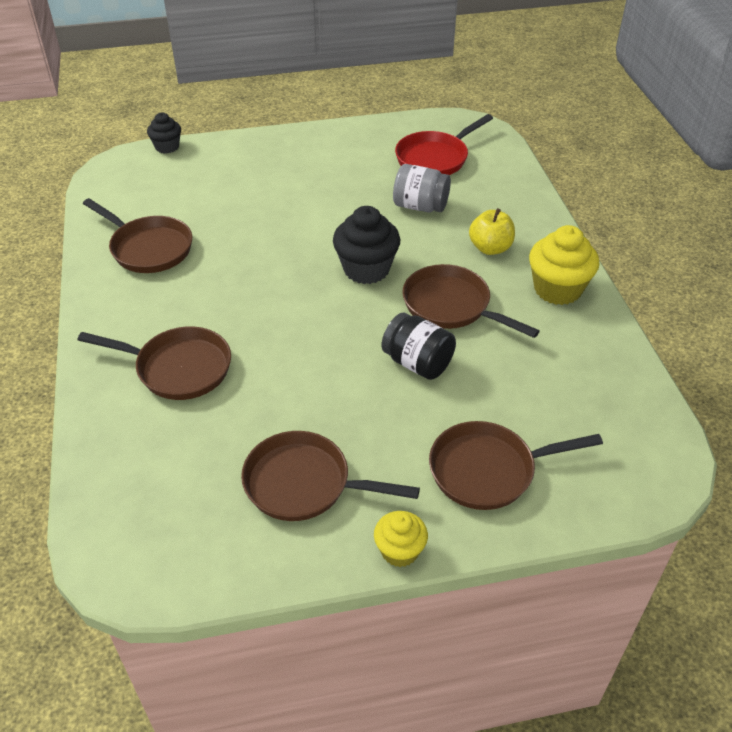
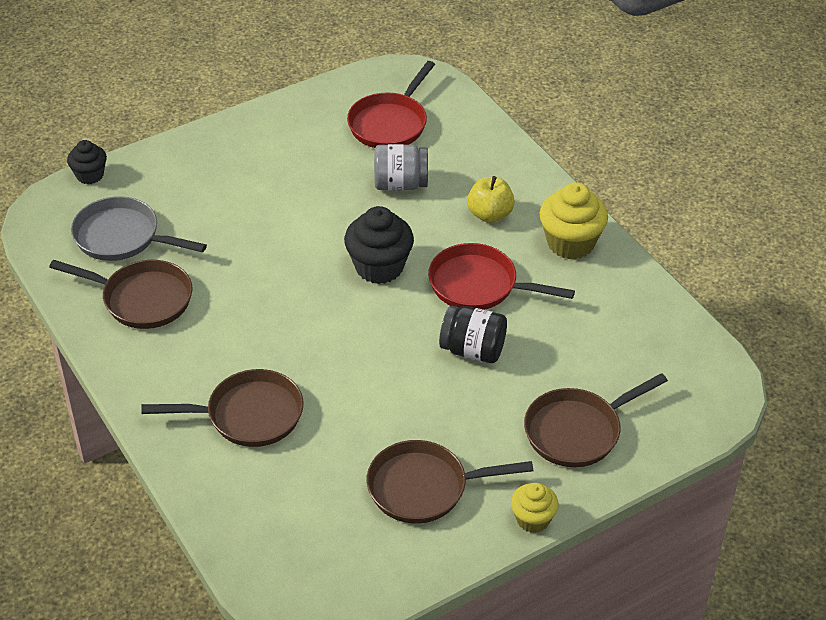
camera: 20 degrees left, 0 degrees up
(163, 197) = (122, 237): none -> grey pan
(451, 306) = (478, 285): brown pan -> red pan

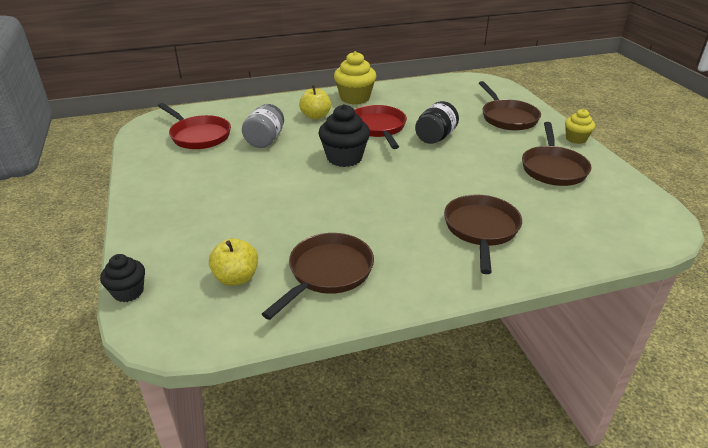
camera: 75 degrees left, 10 degrees down
(122, 237) = (236, 278): grey pan -> yellow apple
(478, 285) = (378, 128): red pan -> red pan turned 135 degrees clockwise

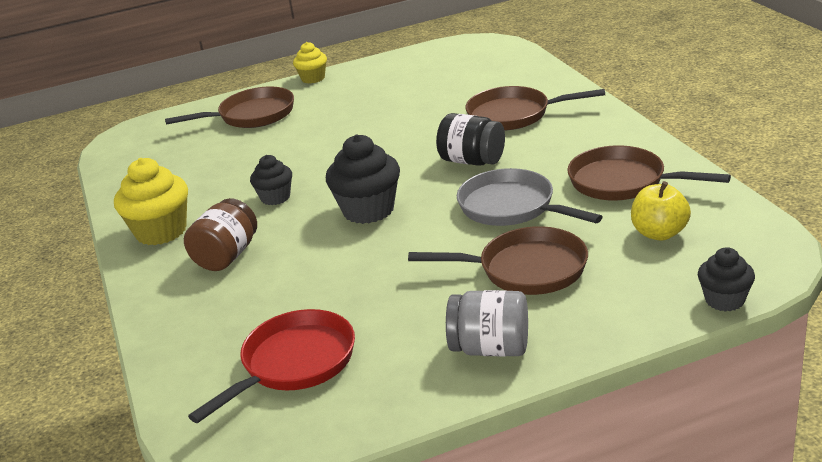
camera: 90 degrees left, 5 degrees down
(265, 140) = (313, 287): grey jar -> grey jar (490, 348)
(315, 116) = (227, 256): yellow apple -> brown jar
(316, 213) = (511, 207): none -> grey pan
(378, 128) = (275, 197): red pan -> black cupcake
(435, 137) = (307, 155): black jar -> black jar (472, 161)
(553, 168) = (383, 87): brown pan -> brown pan (526, 269)

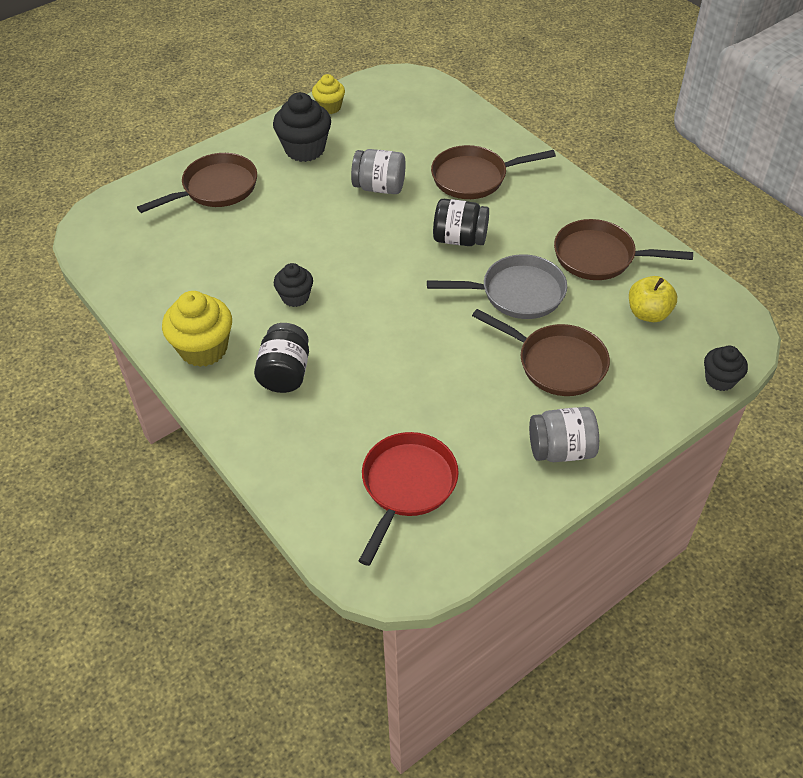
camera: 20 degrees left, 20 degrees up
(227, 256) = (285, 373): brown jar -> black jar
(313, 78) = (254, 133): yellow cupcake -> yellow cupcake (329, 107)
(368, 210) = (391, 306): black cupcake -> black cupcake (305, 149)
(411, 119) = (379, 187): none -> grey jar
(511, 207) = (517, 293): grey pan -> grey pan turned 150 degrees clockwise
(526, 269) = (556, 363): brown pan -> brown pan turned 45 degrees clockwise

